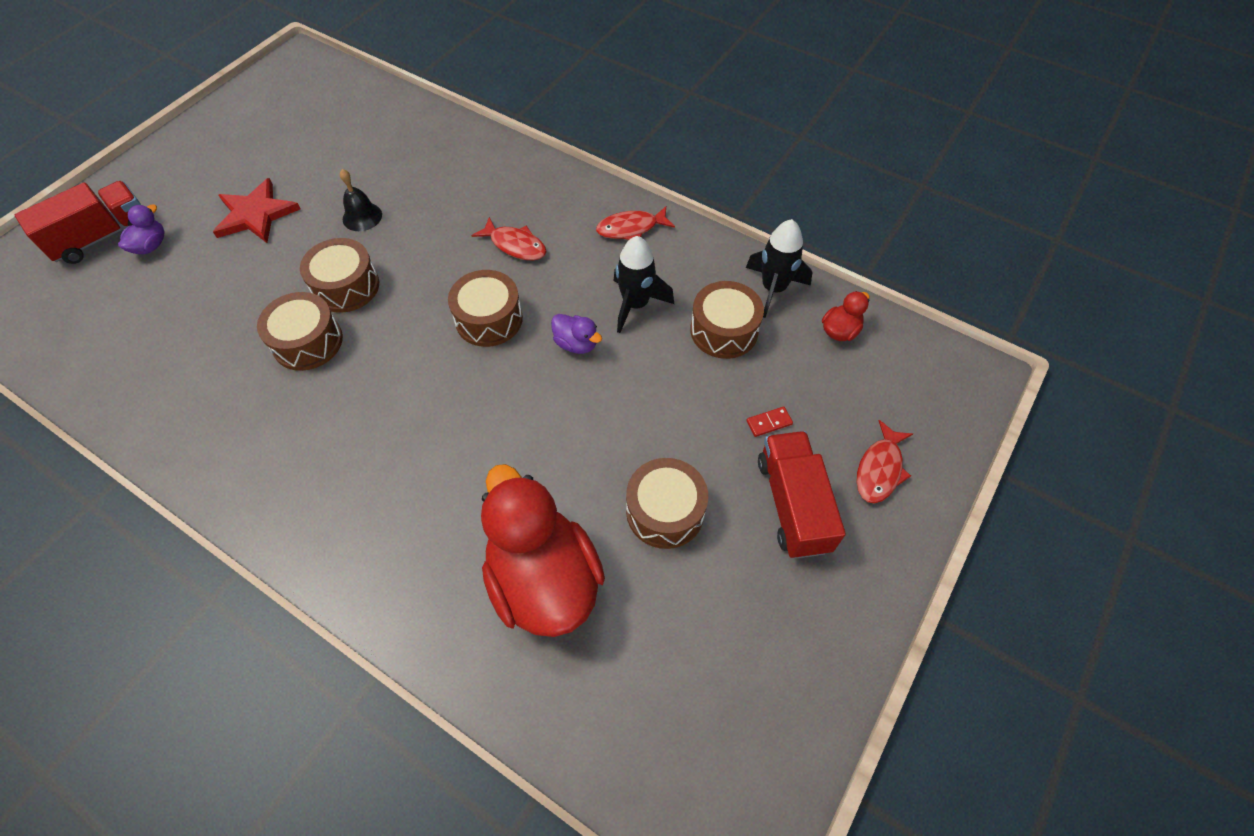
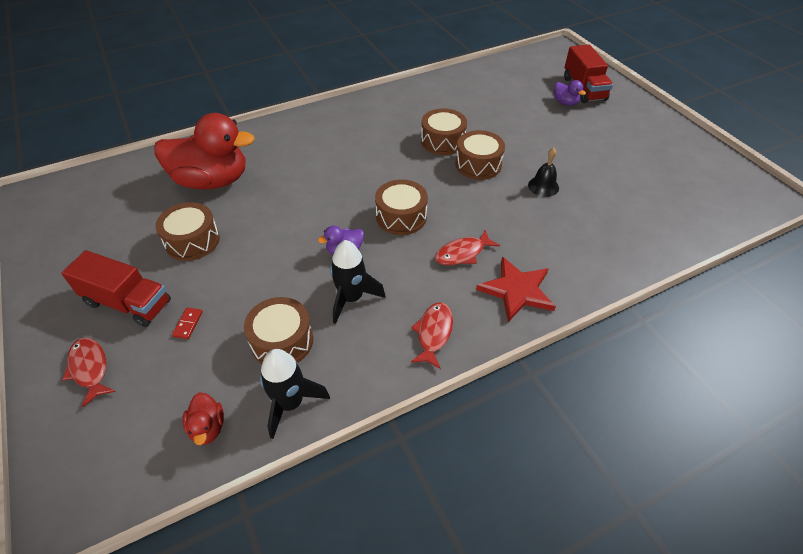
camera: 120 degrees right, 10 degrees down
(256, 214) = (573, 143): red star -> red star (517, 290)

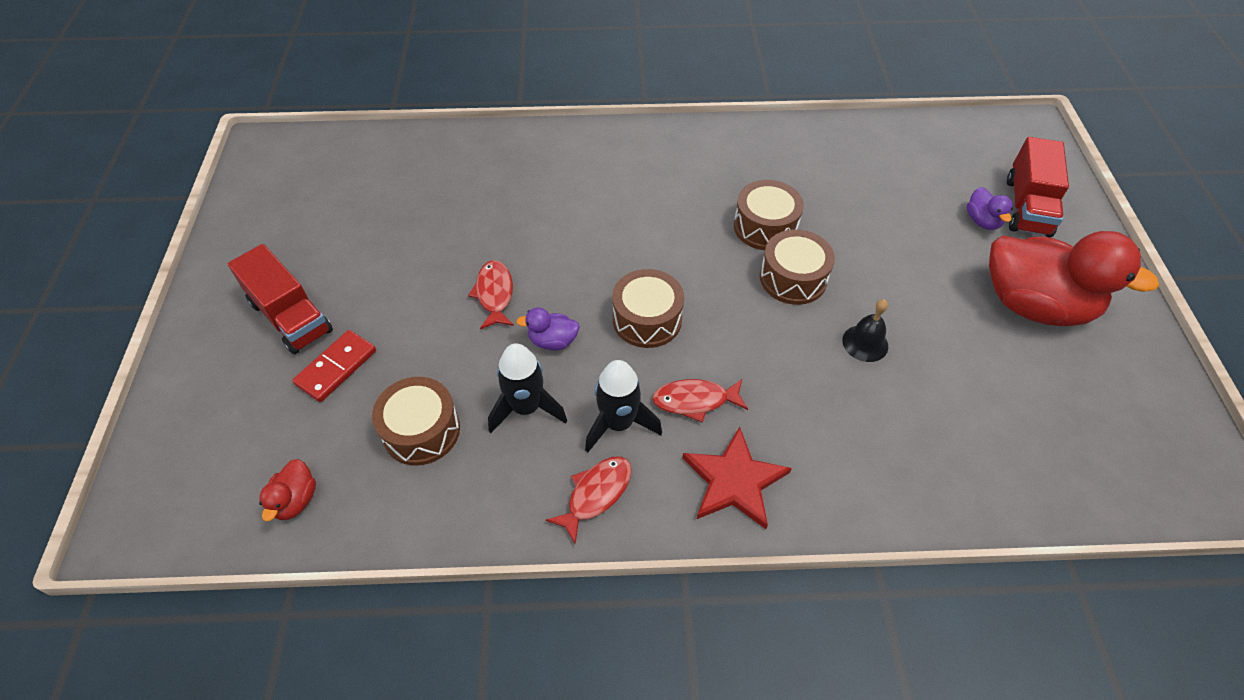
camera: 25 degrees right, 5 degrees up
(90, 369) = (219, 381): red fish -> red fish (494, 294)
(188, 324) = (336, 368): red domino -> red domino, size x1.85
(192, 241) = (392, 263): brown drum -> none
(212, 181) = (452, 190): red duck -> red duck (1034, 305)
(290, 403) = (391, 510): black rocket -> black rocket (618, 423)

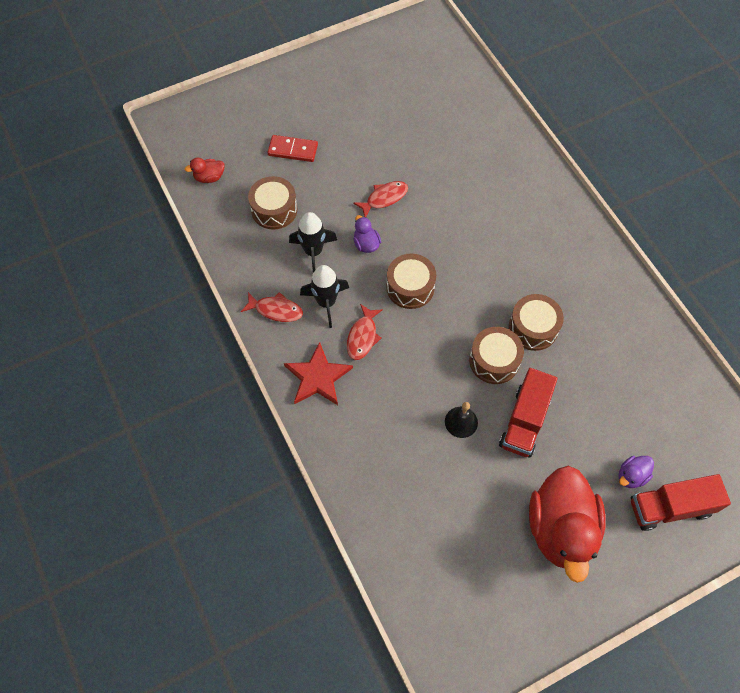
camera: 65 degrees right, 10 degrees up
(290, 317) = (314, 110): red truck -> red truck (524, 421)
(695, 401) = (362, 337): red fish -> red fish turned 135 degrees counterclockwise

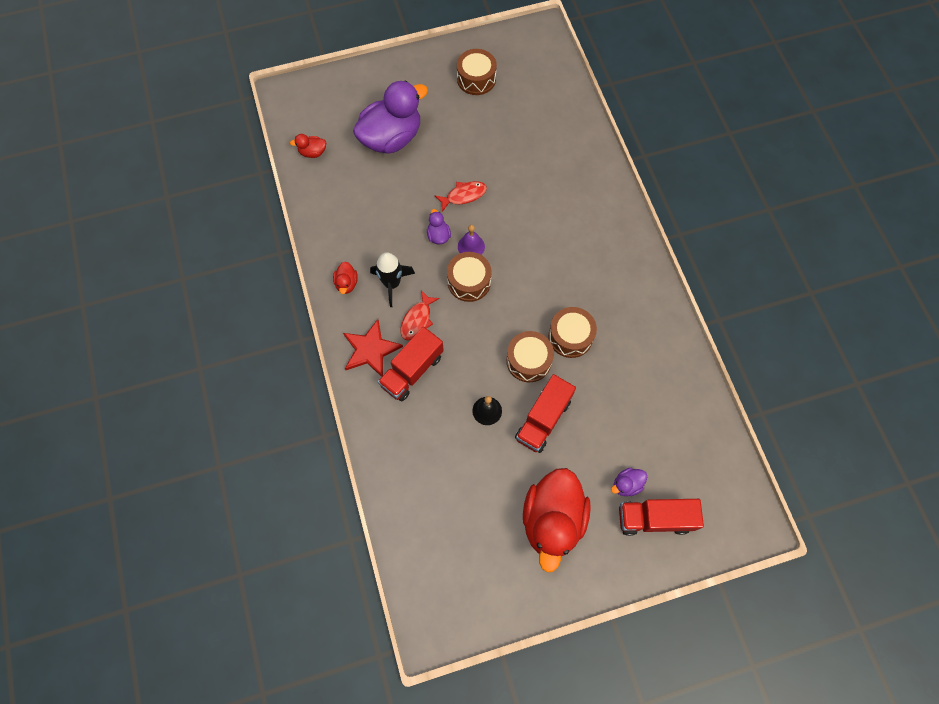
camera: 10 degrees right, 5 degrees up
(274, 210) = (364, 191): brown drum -> brown drum (476, 79)
(276, 310) = (346, 283): red fish -> red duck
(293, 150) = (391, 138): red domino -> purple duck
(313, 252) = (390, 235): black rocket -> none
(369, 392) = (412, 371): none -> red truck
(404, 250) = (471, 246): none -> purple bell

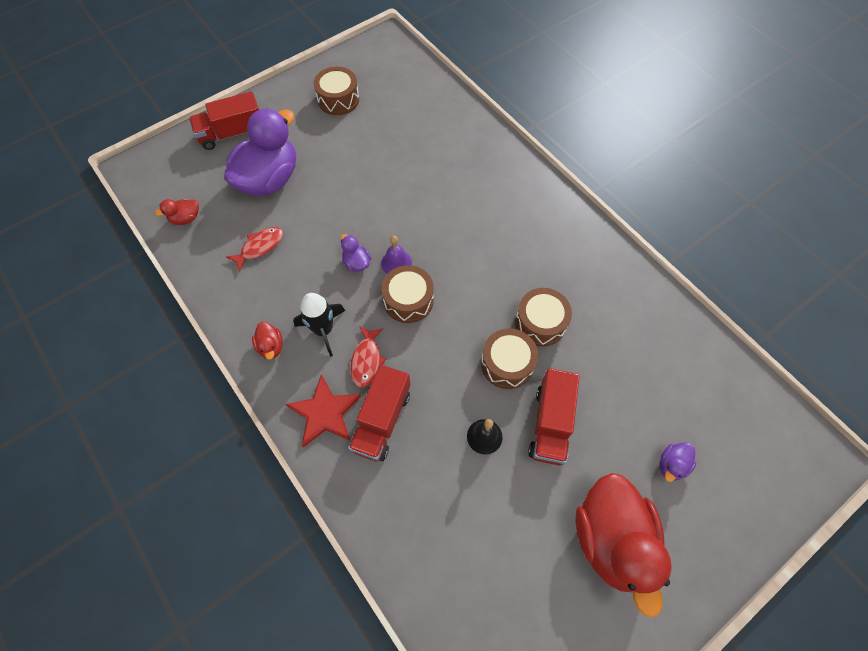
camera: 20 degrees left, 5 degrees down
(463, 195) = (368, 214): red fish -> red fish (260, 247)
(654, 518) = (719, 493): red truck -> red truck (232, 133)

